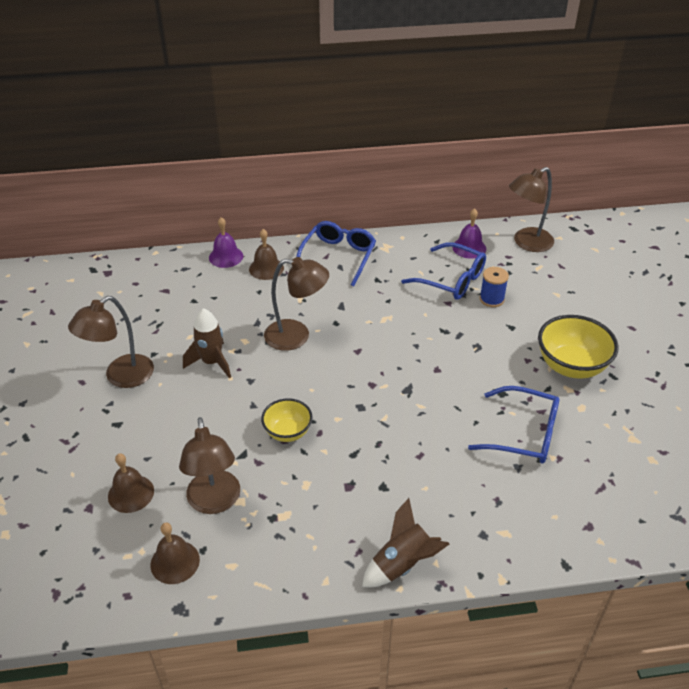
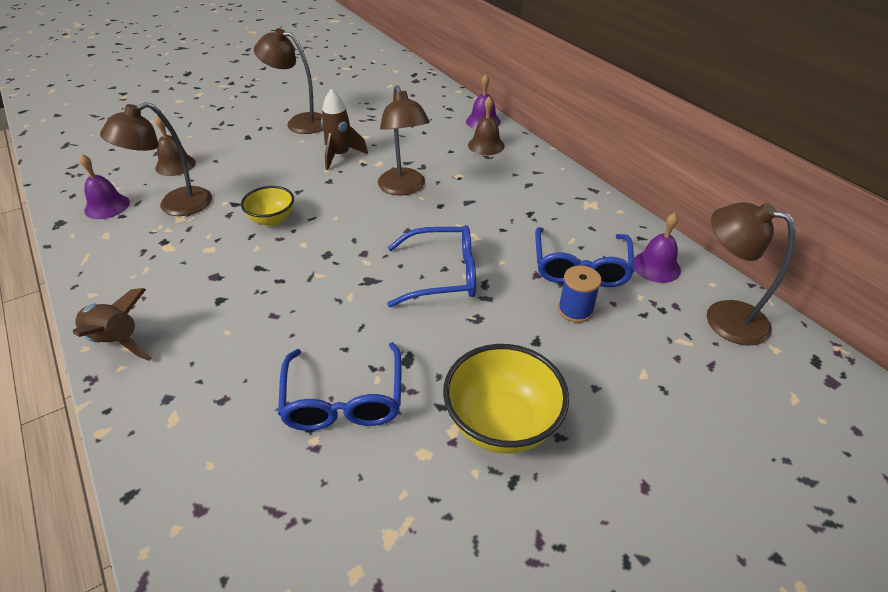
camera: 65 degrees right, 0 degrees up
(175, 562) = (107, 206): brown bell -> purple bell
(338, 257) = (542, 179): blue glasses -> blue glasses (442, 275)

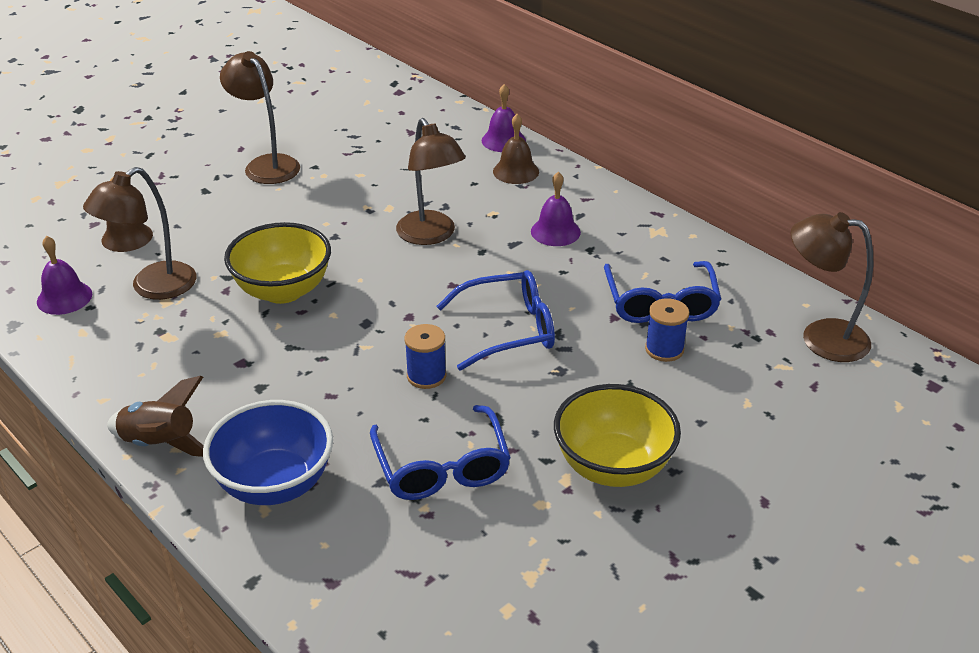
camera: 10 degrees left, 5 degrees down
(192, 394) = (275, 484): none -> blue bowl
(272, 220) = (283, 290): yellow bowl -> yellow bowl, size x1.65
(300, 122) = (266, 164): brown lamp -> brown lamp turned 45 degrees clockwise
(340, 155) = (336, 203): brown rocket -> none
(360, 308) = (426, 376): none -> blue spool
(656, 266) = (743, 293): purple bell -> purple bell (555, 231)

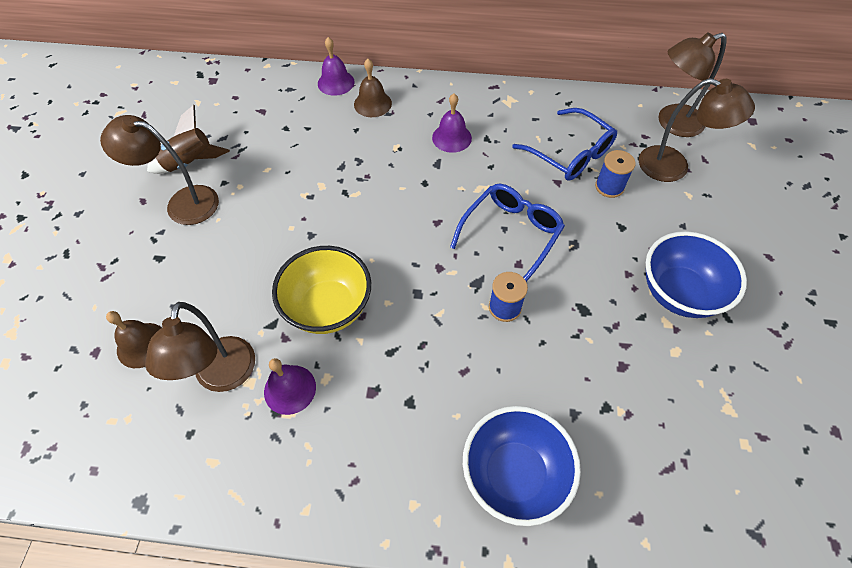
camera: 40 degrees left, 20 degrees up
(64, 297) = (156, 441): purple bell -> purple bell (290, 389)
(161, 444) = (398, 511): brown rocket -> brown rocket (190, 163)
(431, 235) = (377, 191): brown lamp -> brown lamp (674, 167)
(442, 467) = (595, 371): blue glasses -> none
(613, 466) = (679, 293): yellow bowl -> blue bowl

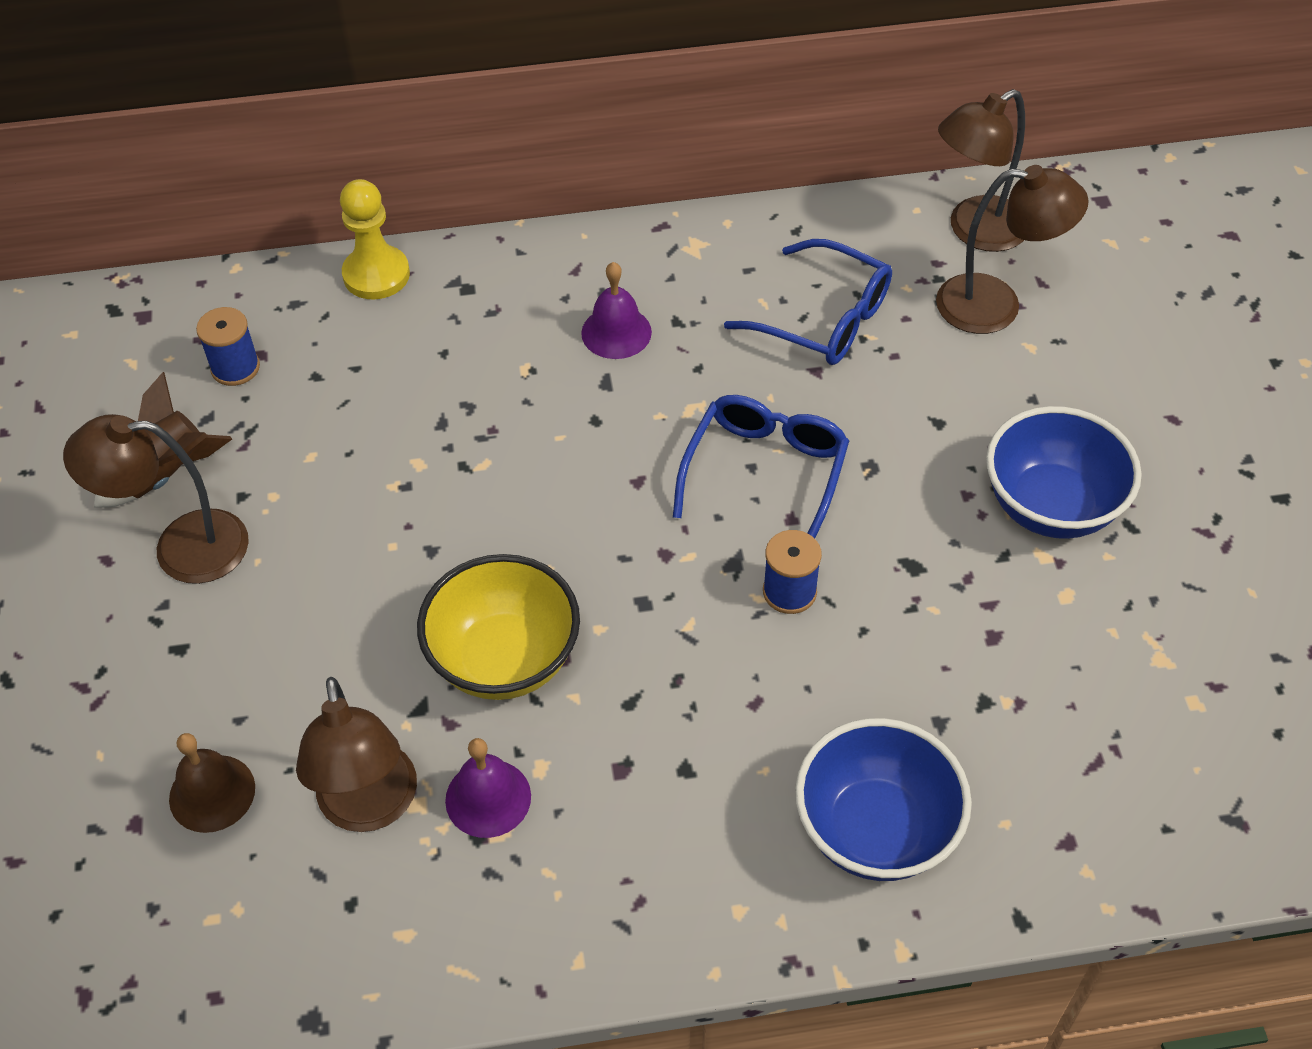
camera: 15 degrees left, 5 degrees down
(336, 82) = (376, 275): purple bell -> yellow pawn
(372, 103) = (457, 300): brown bell -> none
(609, 187) = (901, 361): blue spool -> blue spool (235, 368)

